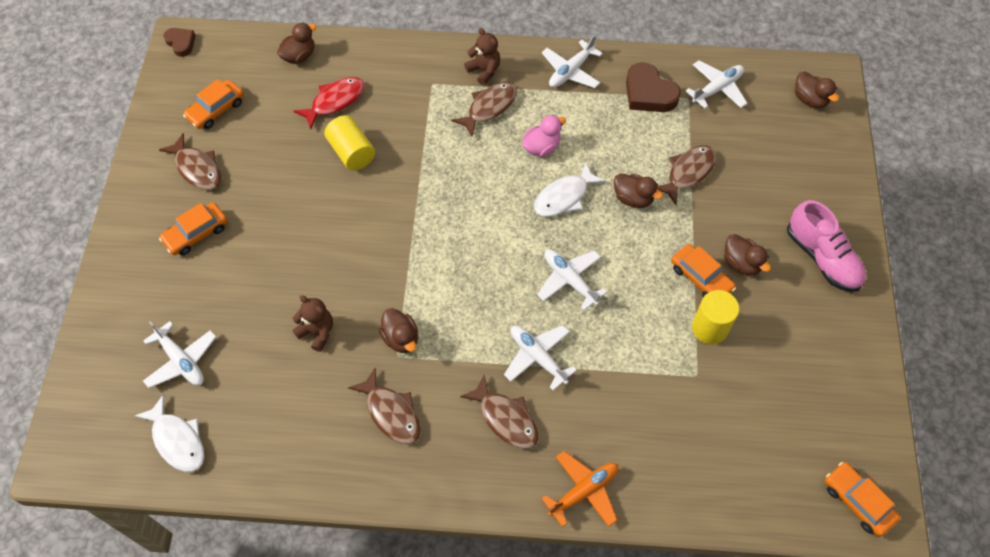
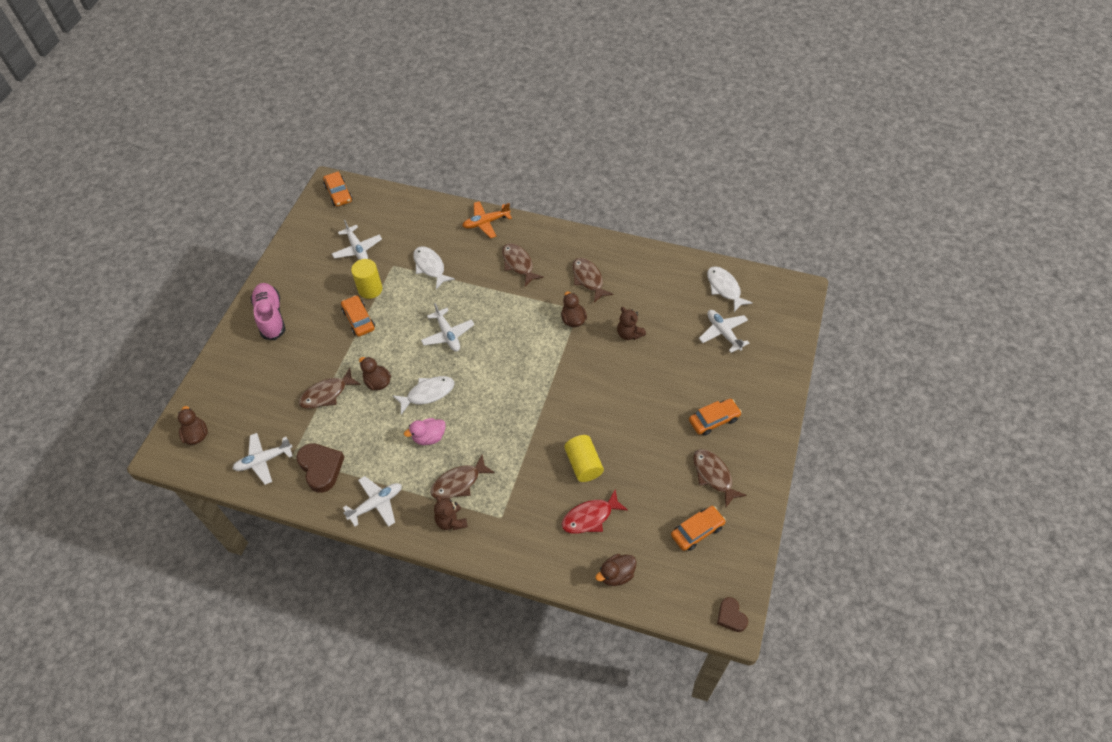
camera: 165 degrees left, 5 degrees down
(537, 357) = (487, 293): white plane -> white plane (357, 249)
(639, 385) = (430, 267): none -> white fish
(741, 263) = (326, 323): brown duck -> none

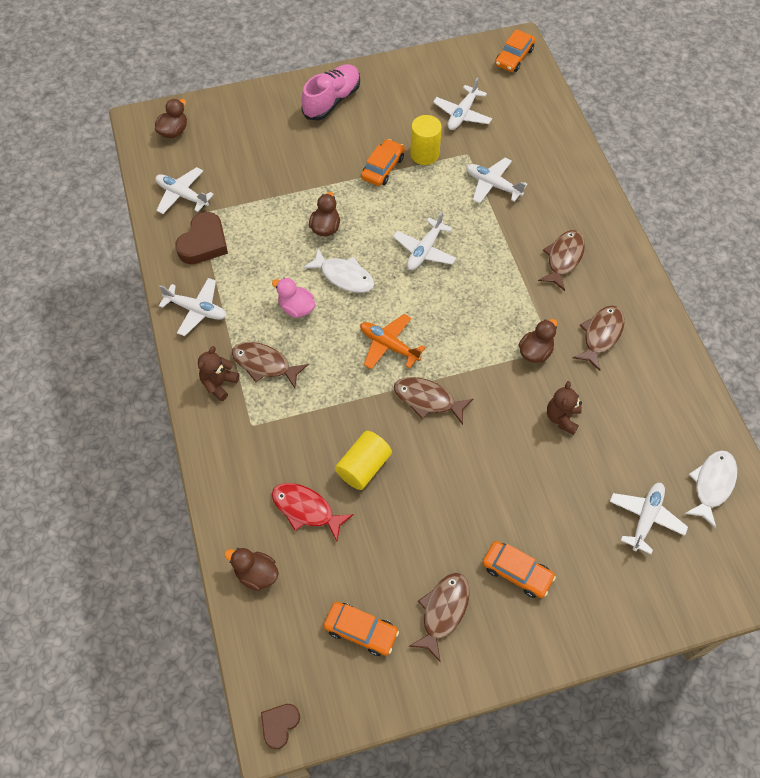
camera: 55 degrees right, 5 degrees up
(327, 394) = (283, 196): brown fish -> brown fish (427, 400)
(430, 267) = (492, 185): white fish -> white plane
(486, 222) = (590, 197): orange plane -> orange plane (389, 345)

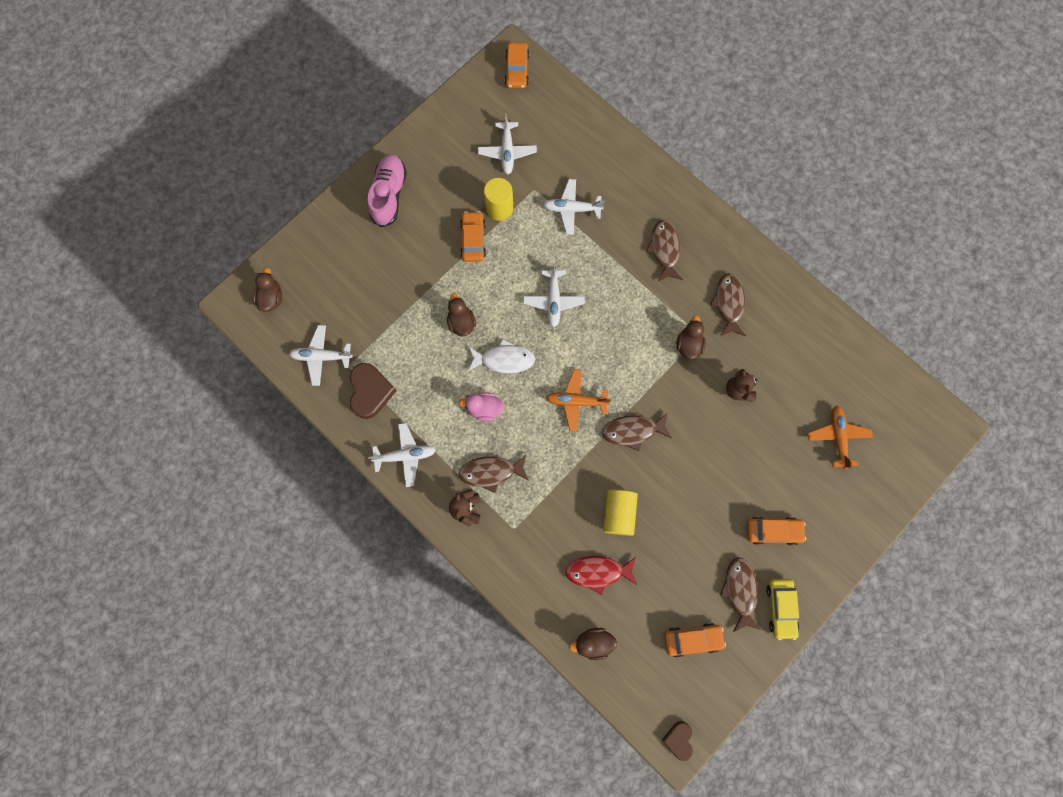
camera: 30 degrees left, 15 degrees up
(477, 655) = (780, 608): none -> yellow car
(645, 518) = (837, 437): white plane -> orange plane
(712, 485) = (868, 384): white fish -> none

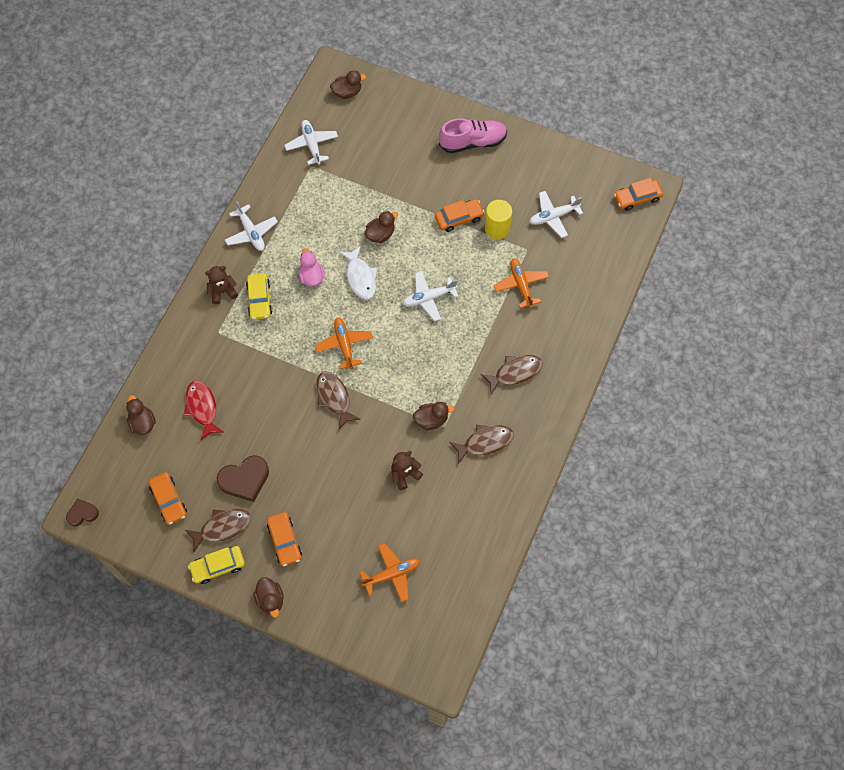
camera: 70 degrees right, 10 degrees down
(370, 392) = (295, 189): brown heart -> brown heart (245, 480)
(491, 472) = (259, 299): brown fish -> yellow car
(571, 209) = (521, 285): white plane -> orange plane
(618, 513) = (257, 409): yellow cylinder -> none
(831, 564) = (270, 600): none -> brown duck

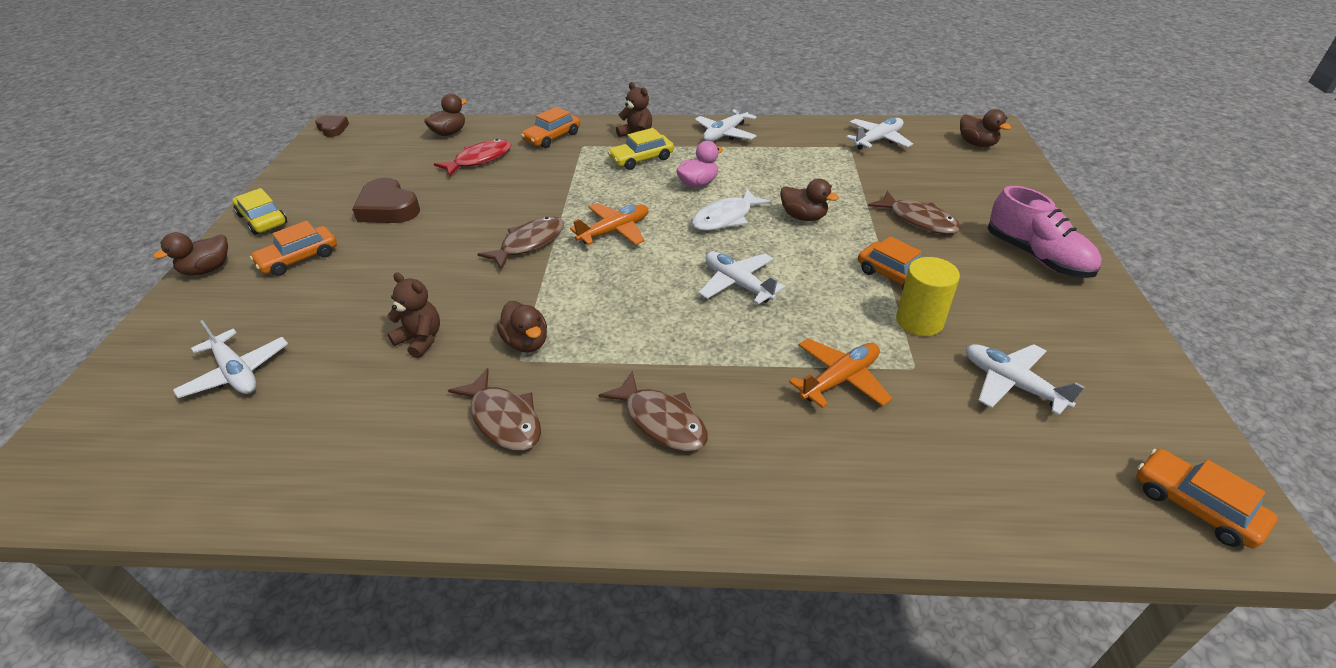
camera: 70 degrees right, 25 degrees down
(168, 500) = (353, 169): orange car -> orange car (552, 137)
(222, 527) = (318, 209): brown fish -> brown fish (918, 220)
(392, 574) = (236, 373): orange plane -> white plane

